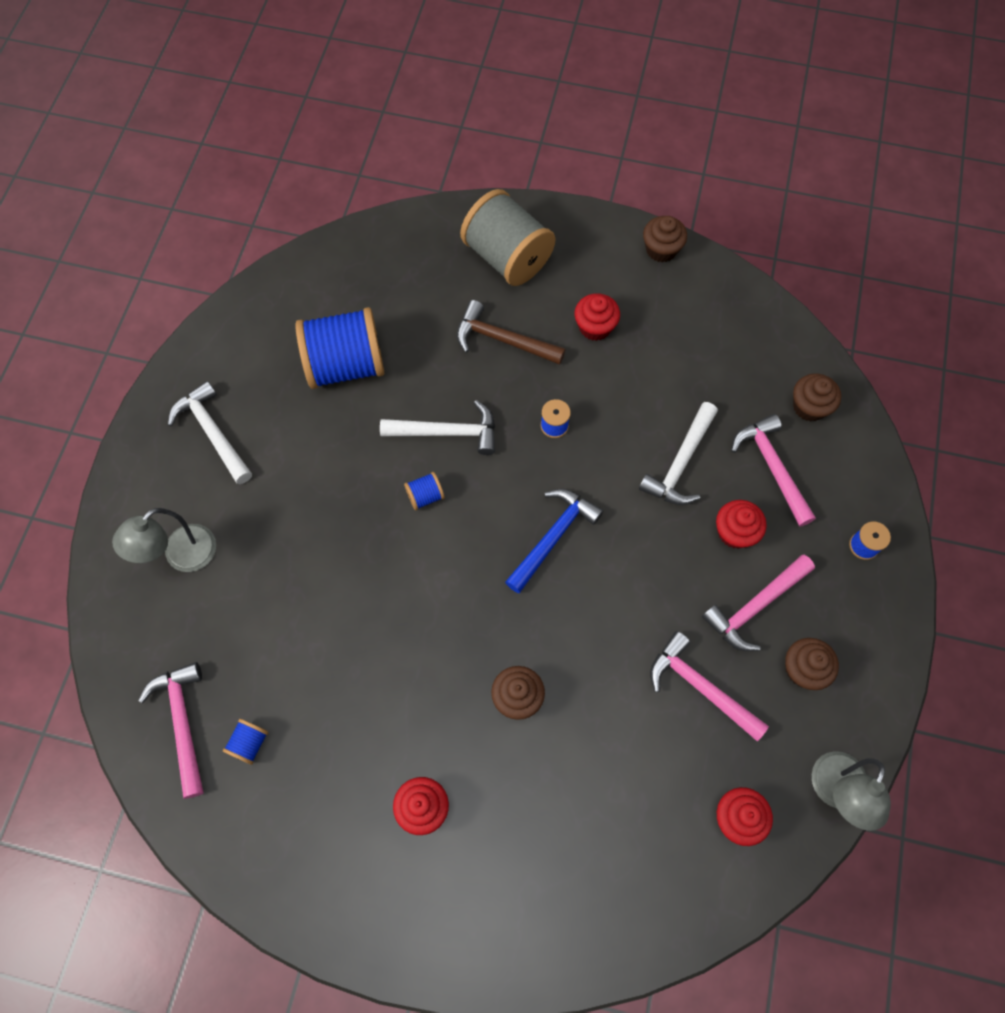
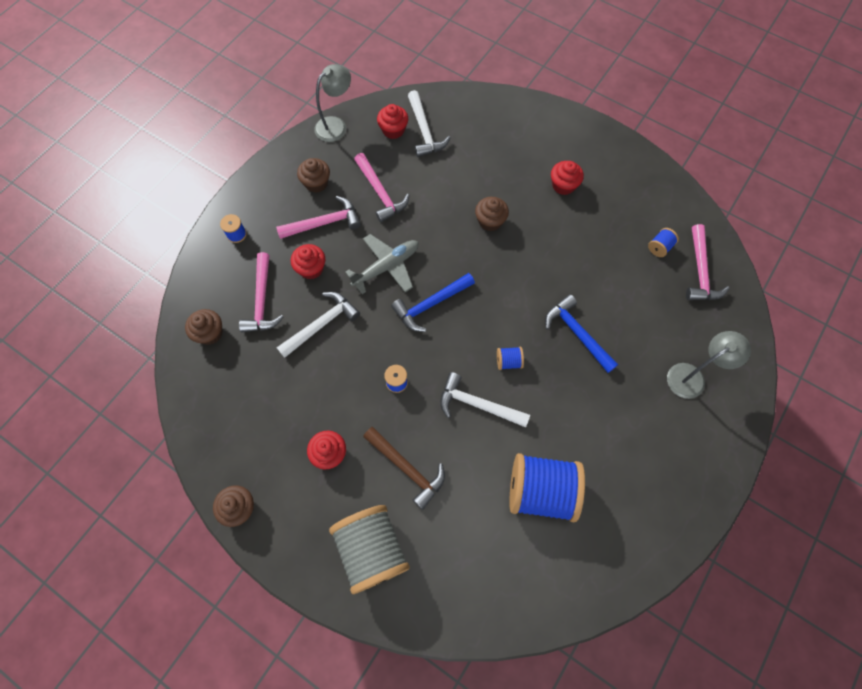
camera: 160 degrees left, 0 degrees up
(213, 433) = (659, 467): white hammer -> white hammer (424, 131)
(345, 564) = (577, 333): none -> blue hammer
(635, 570) = (386, 267): none -> grey plane

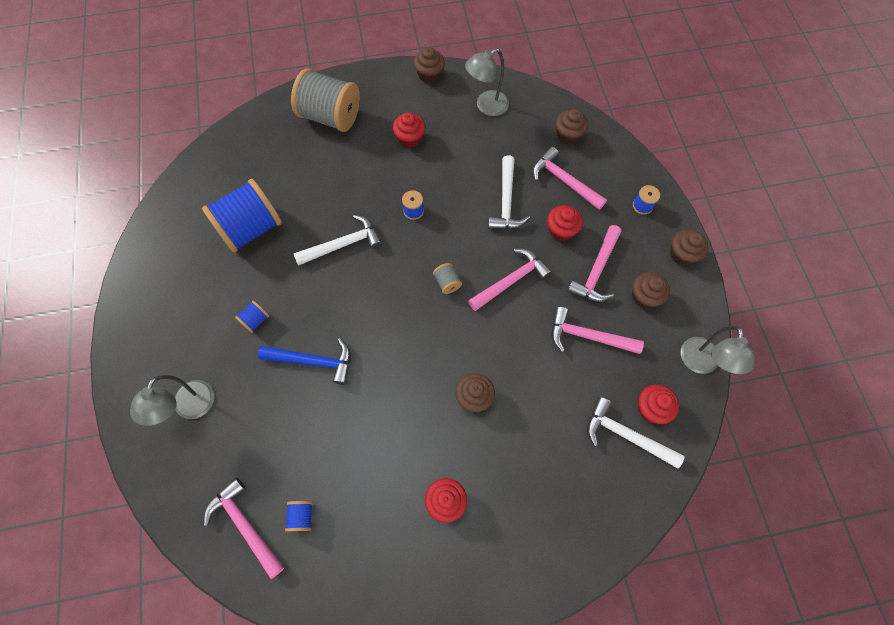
camera: 135 degrees right, 0 degrees up
(234, 423) = (486, 106): none -> grey lamp
(258, 184) = (682, 254): none -> brown cupcake
(386, 267) = (511, 281): grey plane -> pink hammer
(407, 468) = (353, 170): brown hammer -> none
(431, 304) = (447, 283): blue hammer -> grey spool
(508, 361) = (348, 292): blue spool -> blue spool (255, 320)

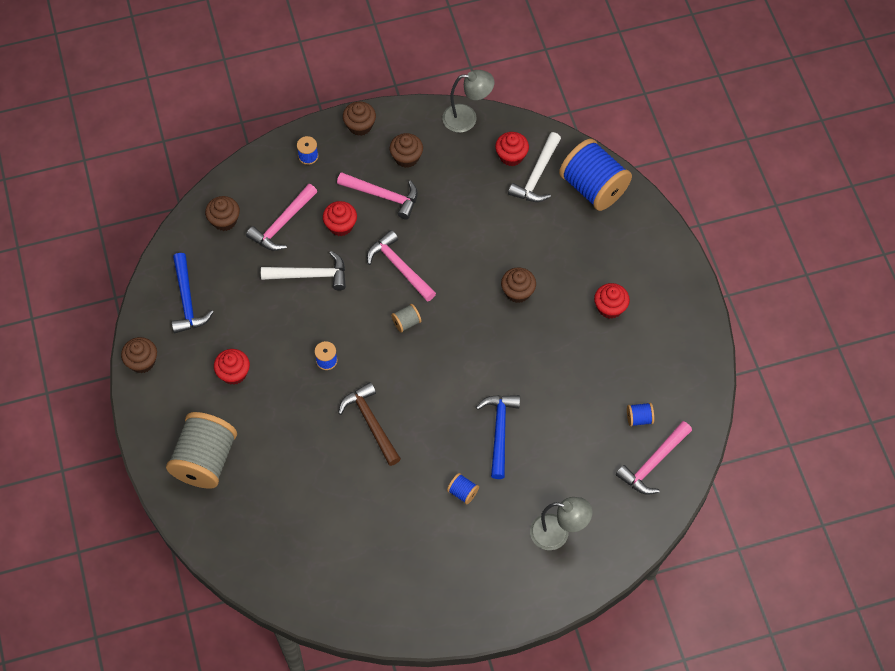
camera: 95 degrees left, 5 degrees down
(251, 228) = (358, 518): blue spool -> blue spool (593, 187)
(343, 244) = (371, 423): white hammer -> brown hammer
(486, 106) = (187, 300): grey lamp -> blue hammer
(588, 336) = (450, 203): pink hammer -> none

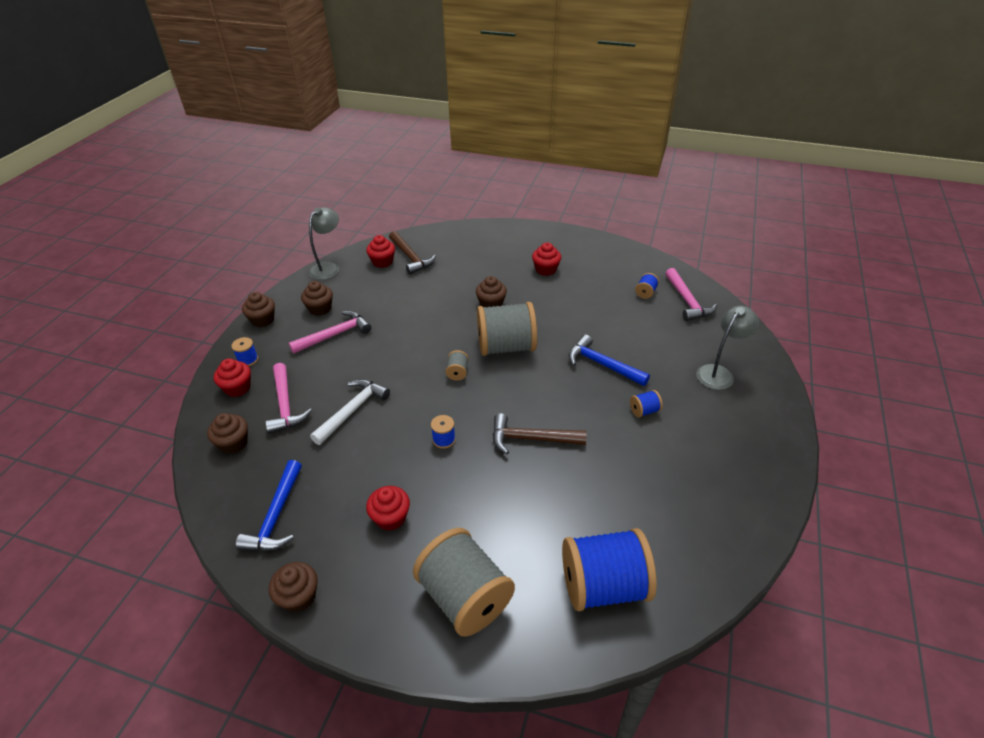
camera: 55 degrees left, 20 degrees down
(187, 300) = (276, 516): blue hammer -> blue hammer turned 75 degrees clockwise
(340, 225) = (330, 370): red cupcake -> red cupcake (237, 388)
(399, 267) = (405, 354): pink hammer -> none
(466, 341) = (506, 347): none -> grey spool
(537, 175) = (411, 257): white hammer -> brown hammer
(593, 187) = (448, 239): blue spool -> blue spool (603, 585)

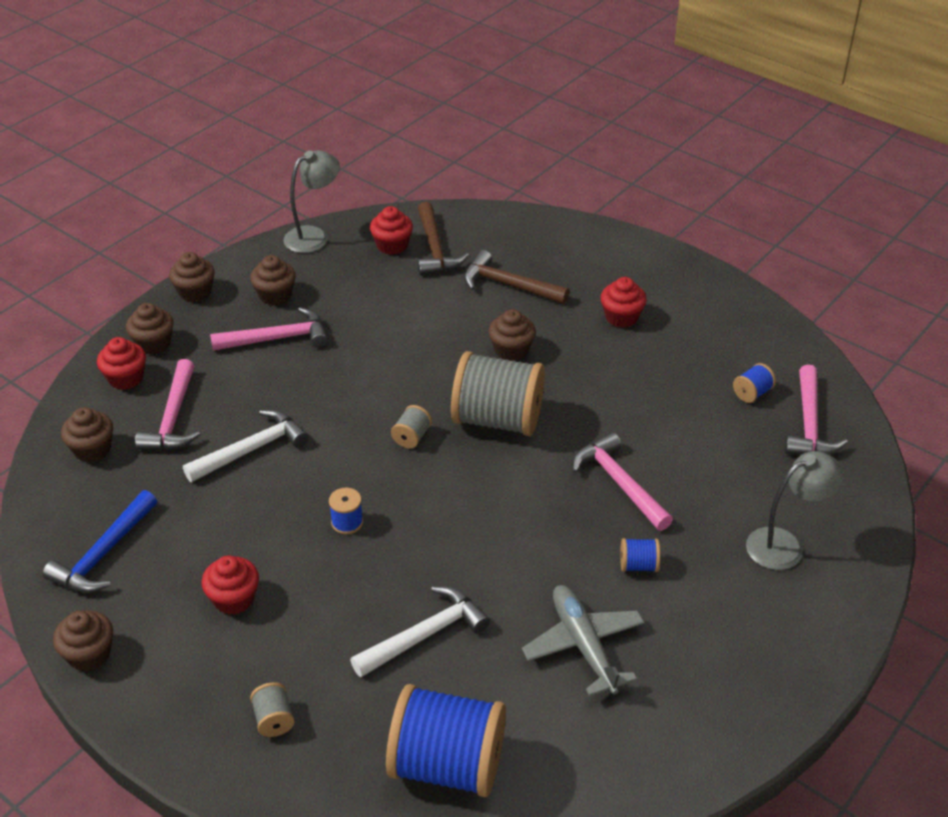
camera: 20 degrees right, 0 degrees up
(248, 360) = (153, 343): blue spool -> brown cupcake
(465, 597) = (274, 719): grey spool -> grey spool, size x0.41
(531, 439) = (461, 556): brown hammer -> brown hammer (509, 285)
(537, 499) = (424, 635): none -> white hammer
(602, 364) = (619, 483): blue hammer -> pink hammer
(642, 472) = (583, 645): none -> grey plane

